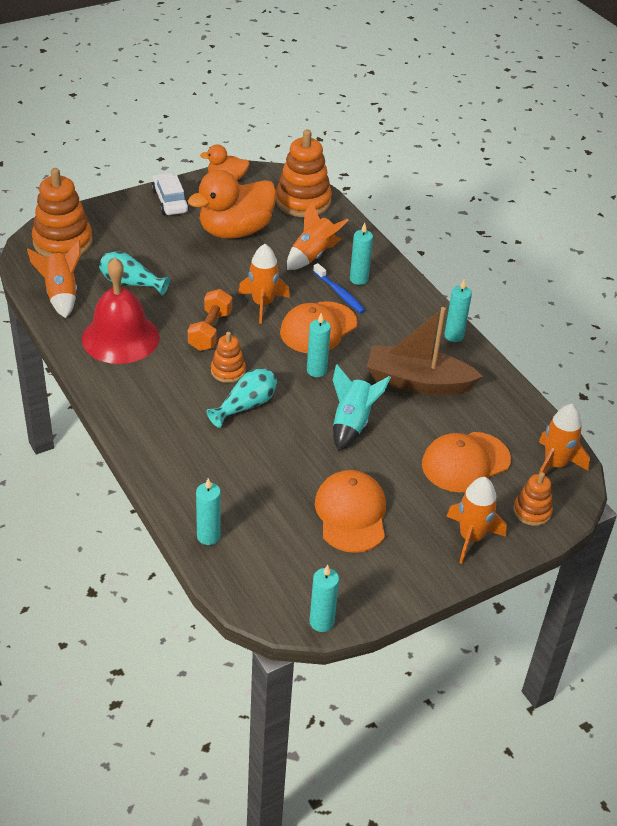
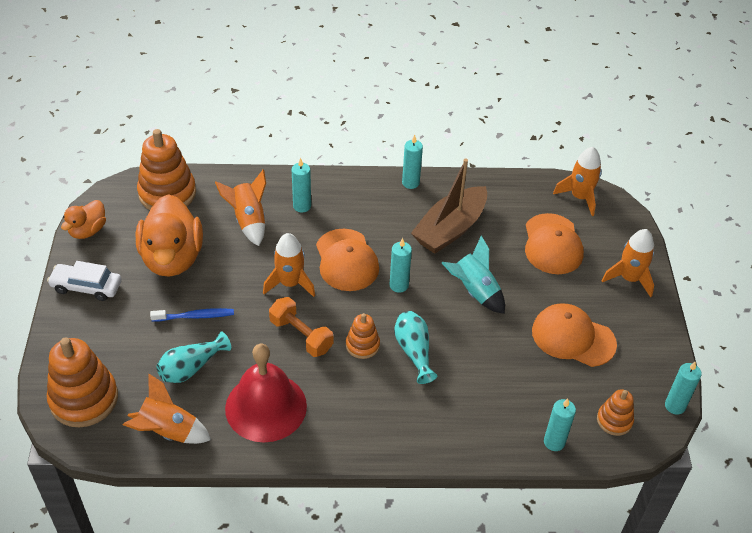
camera: 60 degrees left, 5 degrees up
(339, 293) = (311, 226): blue toothbrush -> blue toothbrush (195, 316)
(532, 511) = (619, 233): orange stacking toy -> orange stacking toy (614, 420)

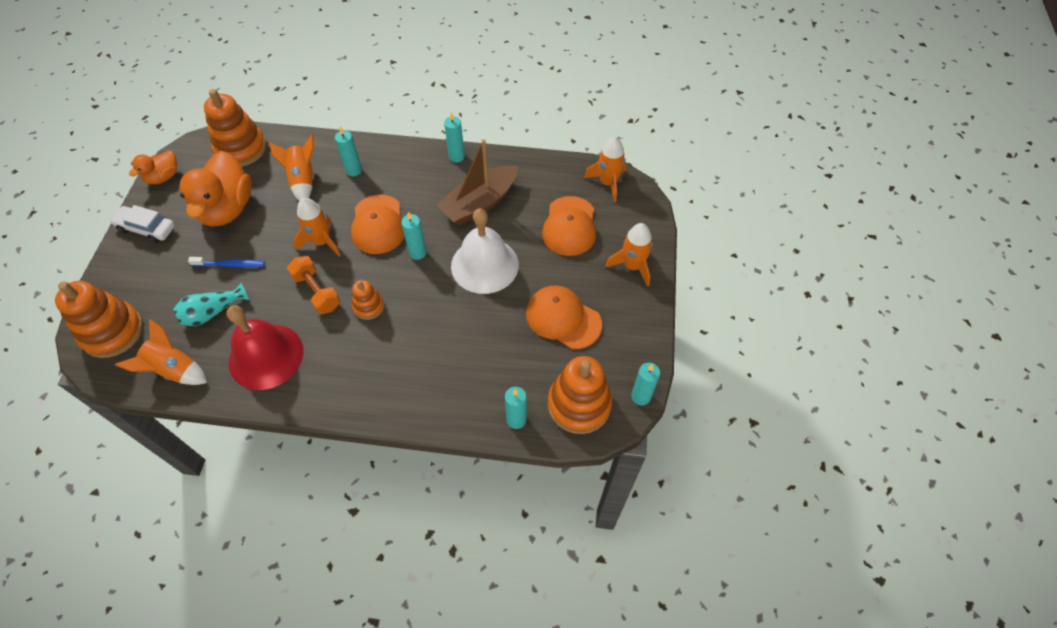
camera: 10 degrees right, 10 degrees up
(414, 351) = (413, 317): turquoise vase -> none
(474, 291) = (484, 265): turquoise rocket -> white bell
(614, 420) = (579, 404): orange stacking toy -> orange stacking toy, size x1.88

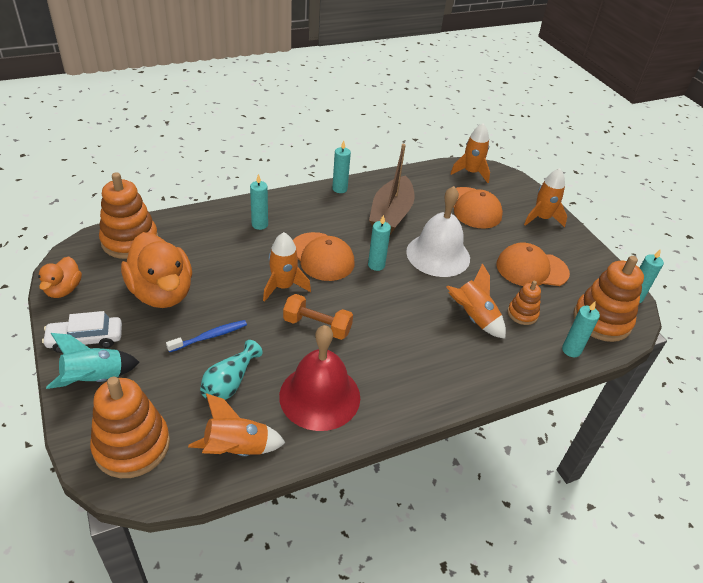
camera: 35 degrees left, 15 degrees down
(129, 265) = (95, 379): none -> turquoise rocket
(303, 180) = (218, 246): orange rocket -> orange rocket (473, 318)
(368, 306) = (374, 319): orange stacking toy -> orange stacking toy (522, 314)

